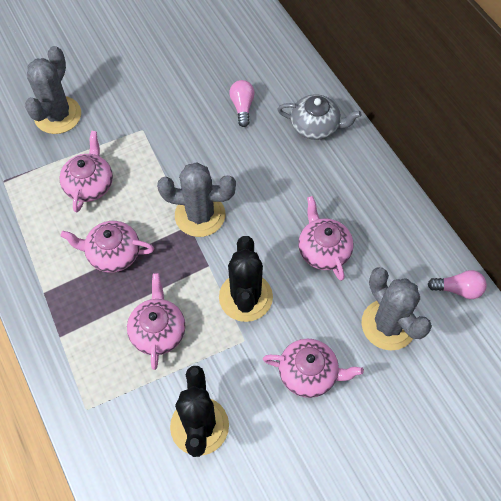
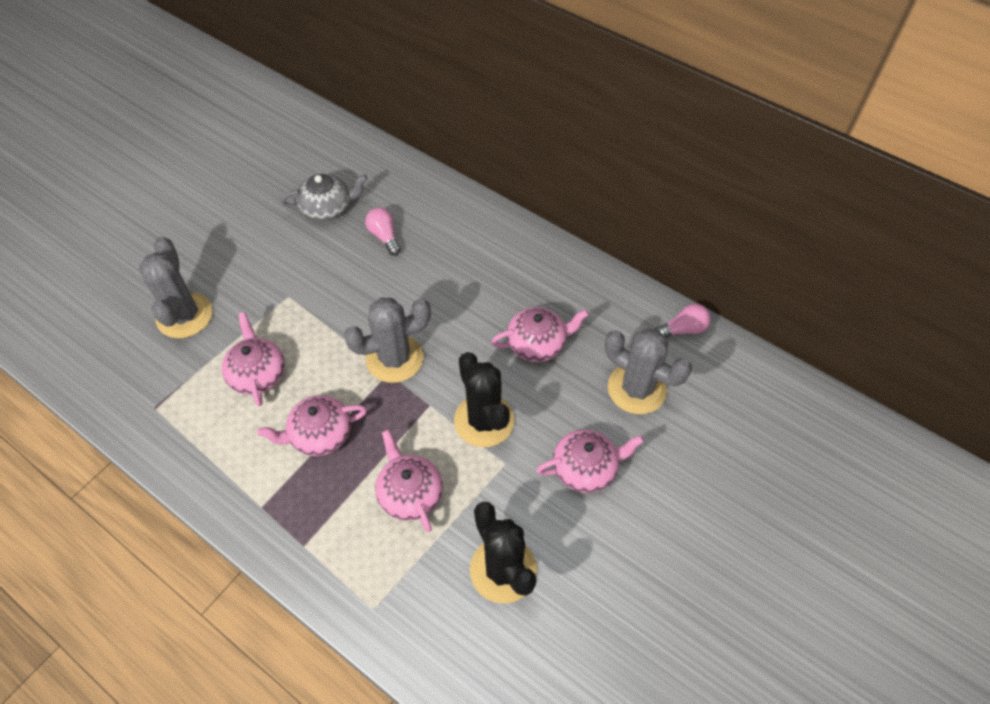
camera: 25 degrees left, 5 degrees down
(316, 126) = (469, 228): grey teapot -> grey teapot (327, 207)
(323, 250) = (537, 343): pink teapot -> pink teapot turned 120 degrees clockwise

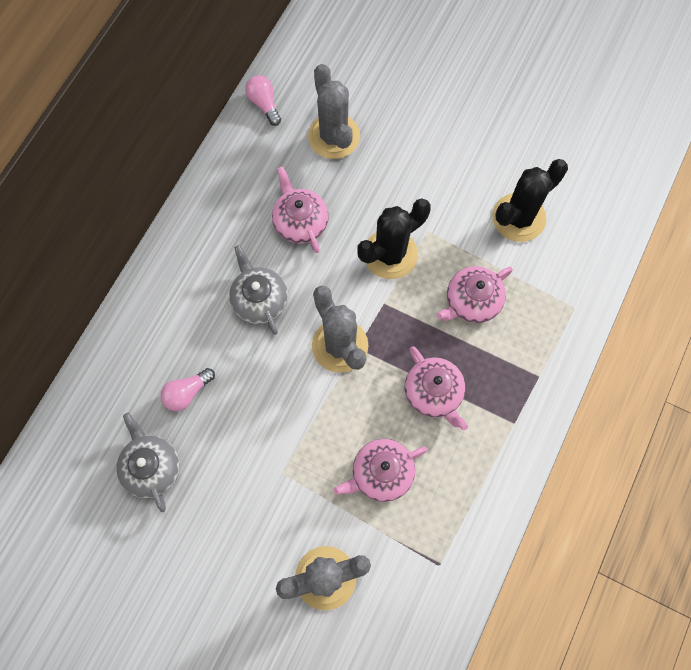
camera: 100 degrees left, 15 degrees up
(460, 299) = (259, 299): none -> grey teapot
(586, 468) = (418, 168): pink teapot -> none
(636, 389) = (334, 136): grey cactus -> grey cactus turned 45 degrees counterclockwise

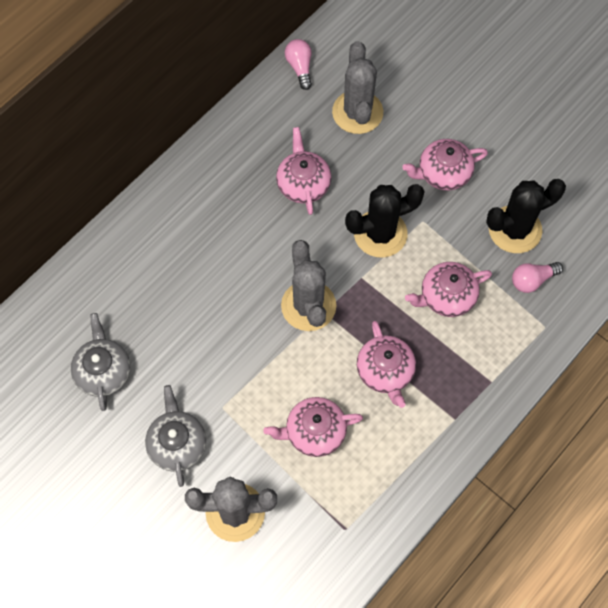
camera: 15 degrees right, 5 degrees down
(187, 393) = (154, 313): pink light bulb -> pink light bulb (532, 280)
(259, 299) = (245, 245): grey teapot -> grey teapot (177, 443)
(434, 177) = (443, 173): none -> pink teapot

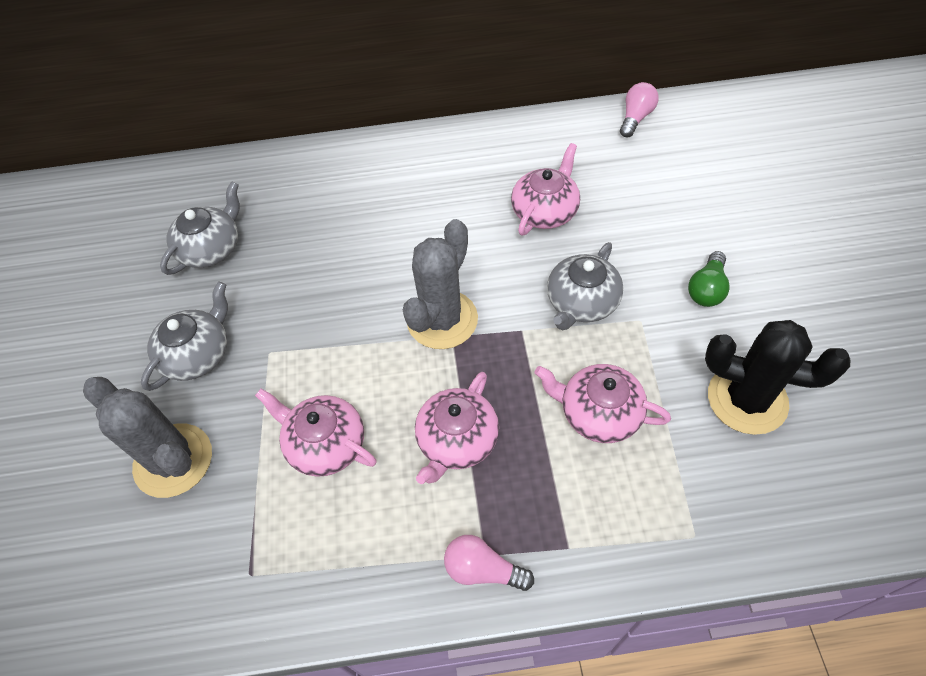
camera: 45 degrees right, 10 degrees down
(357, 112) = (660, 183): grey cactus -> none
(380, 234) = (581, 302): black cactus -> grey teapot
(443, 173) = (706, 289): pink teapot -> green light bulb
(532, 280) = (723, 470): pink light bulb -> pink light bulb (483, 569)

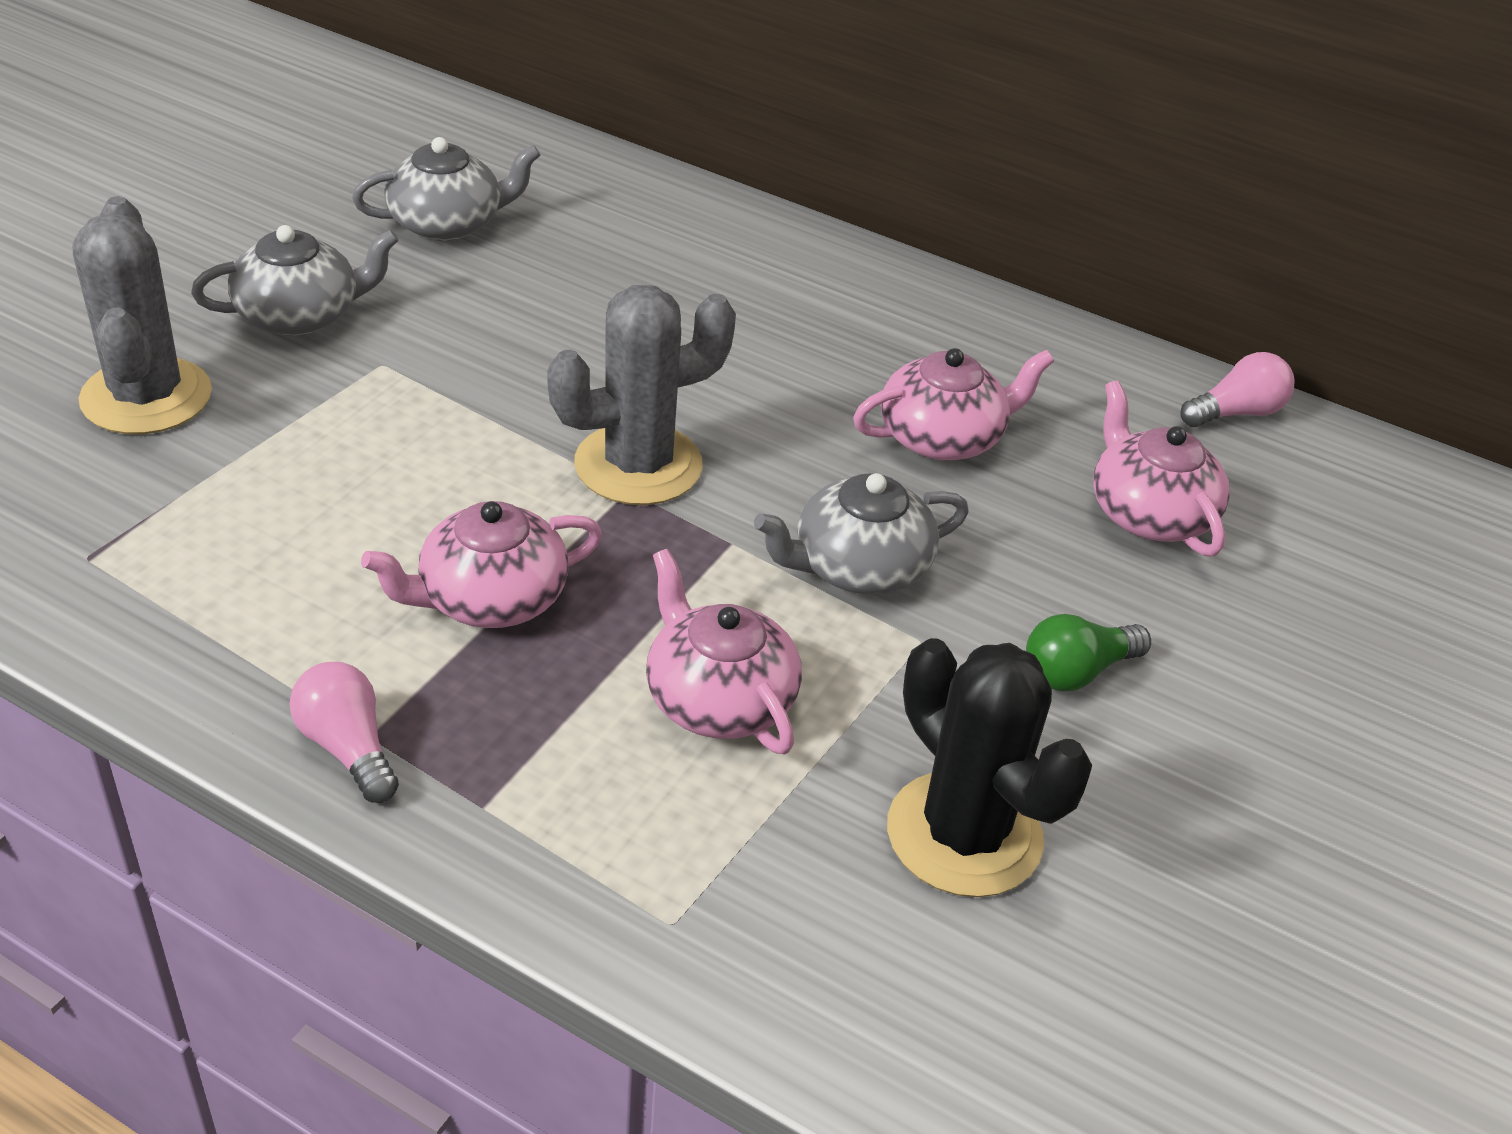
camera: 30 degrees right, 15 degrees down
(325, 444) = (329, 494): pink teapot -> pink teapot (1148, 513)

